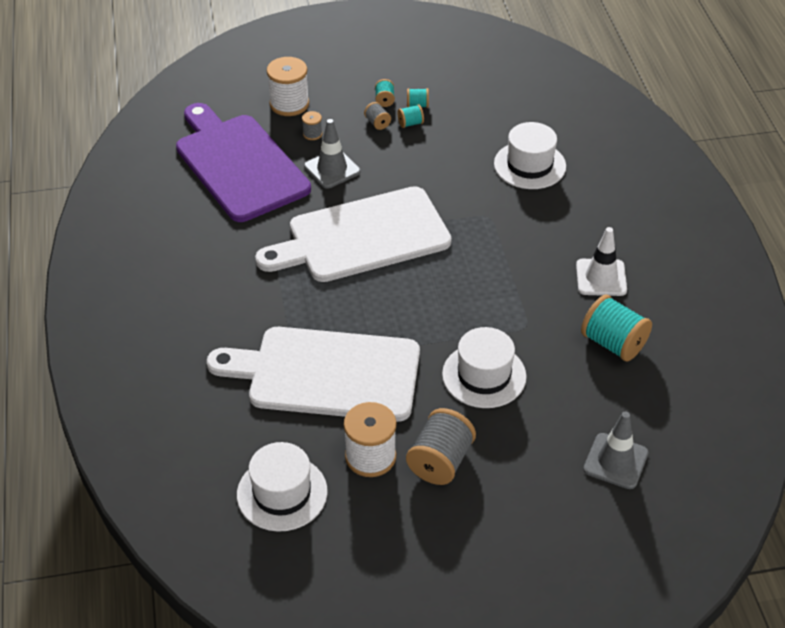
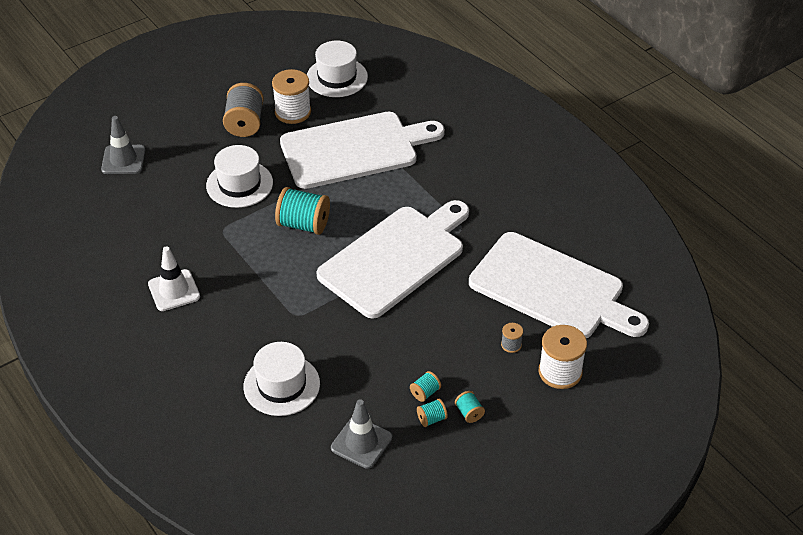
camera: 155 degrees right, 0 degrees up
(239, 164) = (552, 288): purple cutting board -> white cutting board
(332, 169) = (465, 313): grey traffic cone -> grey traffic cone (361, 442)
(377, 123) = (458, 381): grey spool -> none
(613, 343) = (147, 239): turquoise spool -> turquoise spool (303, 224)

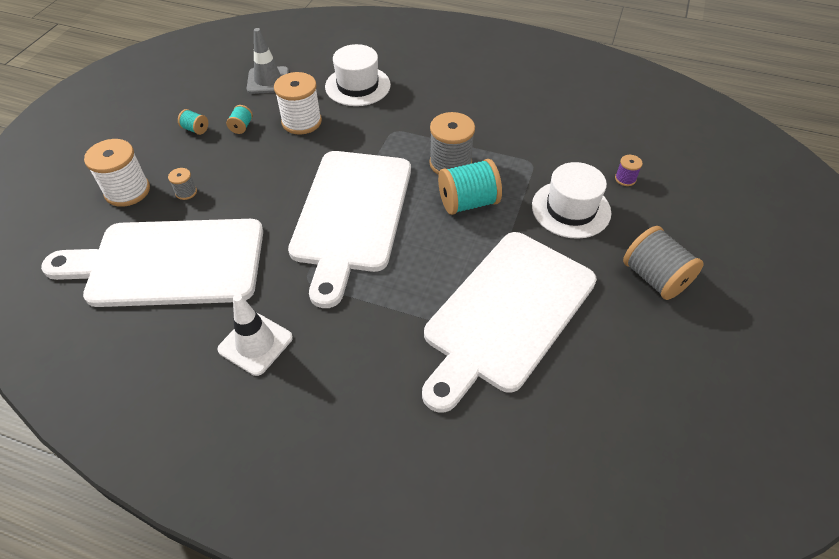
camera: 145 degrees right, 5 degrees up
(123, 160) = (699, 176): grey traffic cone -> none
(174, 184) = (625, 179): none -> purple spool
(174, 290) = (507, 103): white traffic cone -> white traffic cone (255, 343)
(283, 261) = (450, 163): none -> grey spool
(293, 112) = (627, 324): white spool -> white spool (301, 122)
(337, 77) = (644, 415): white hat -> none
(431, 419) = (224, 114): turquoise spool -> none

